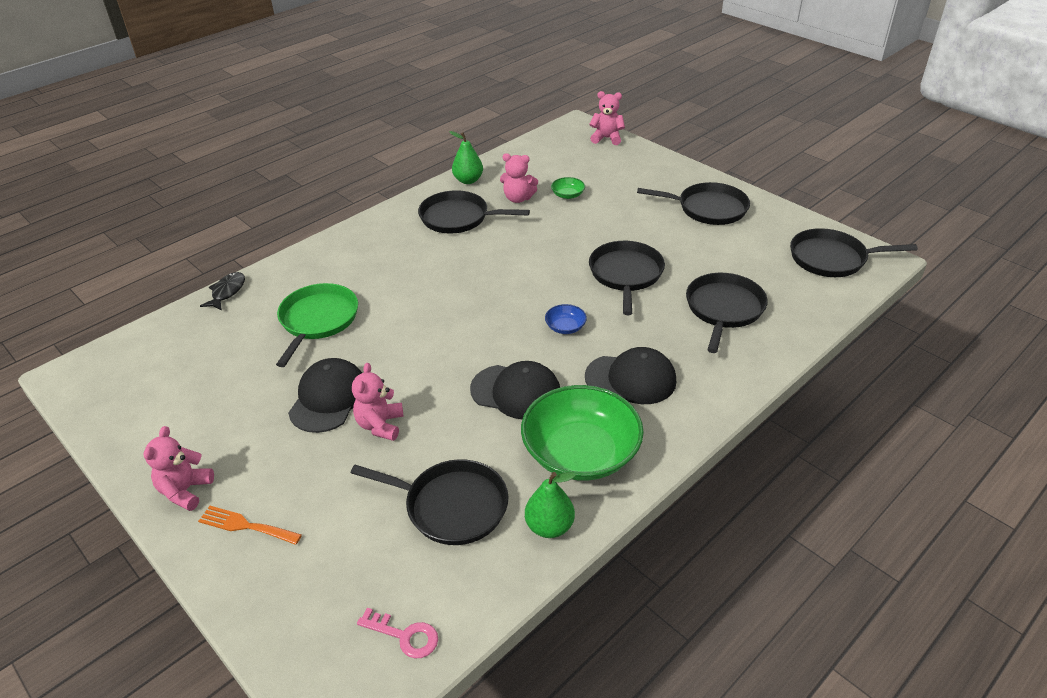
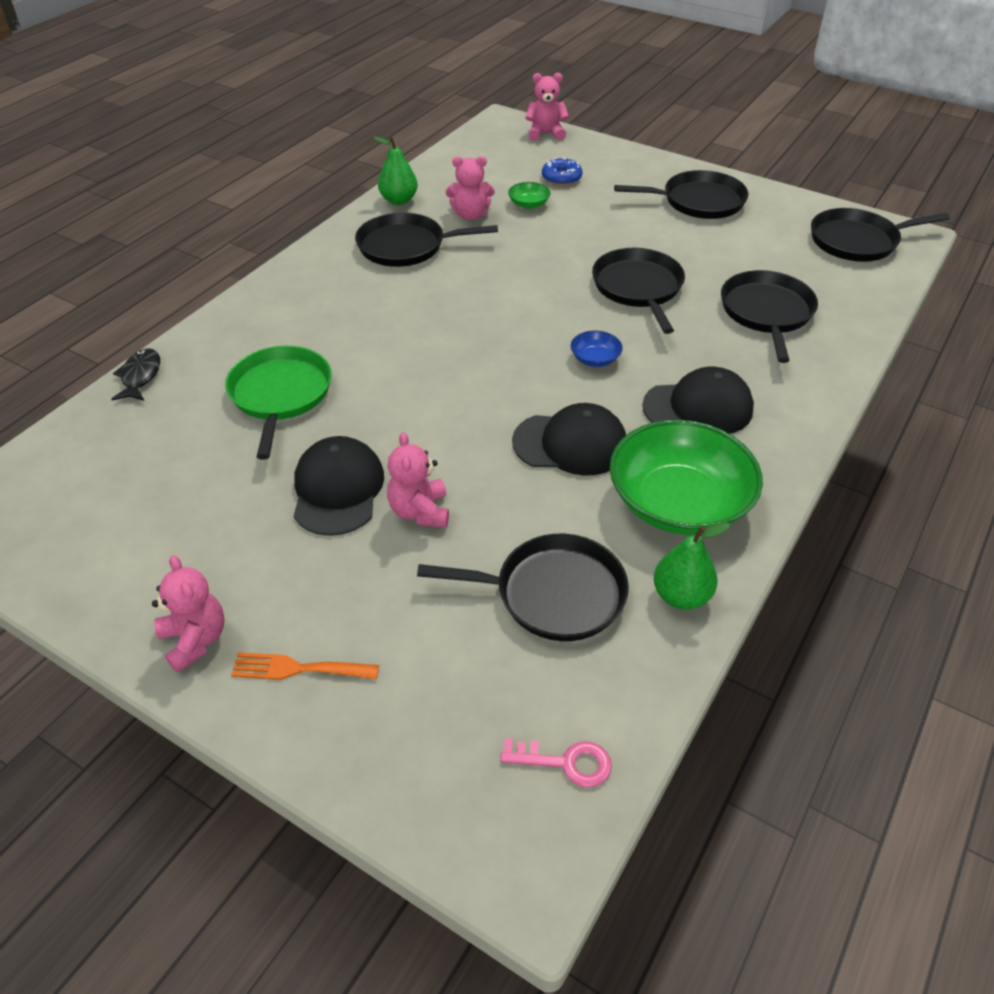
camera: 15 degrees left, 5 degrees up
(185, 491) = (195, 640): pink teddy bear -> pink teddy bear turned 150 degrees clockwise
(603, 176) = (561, 178): none -> blue donut

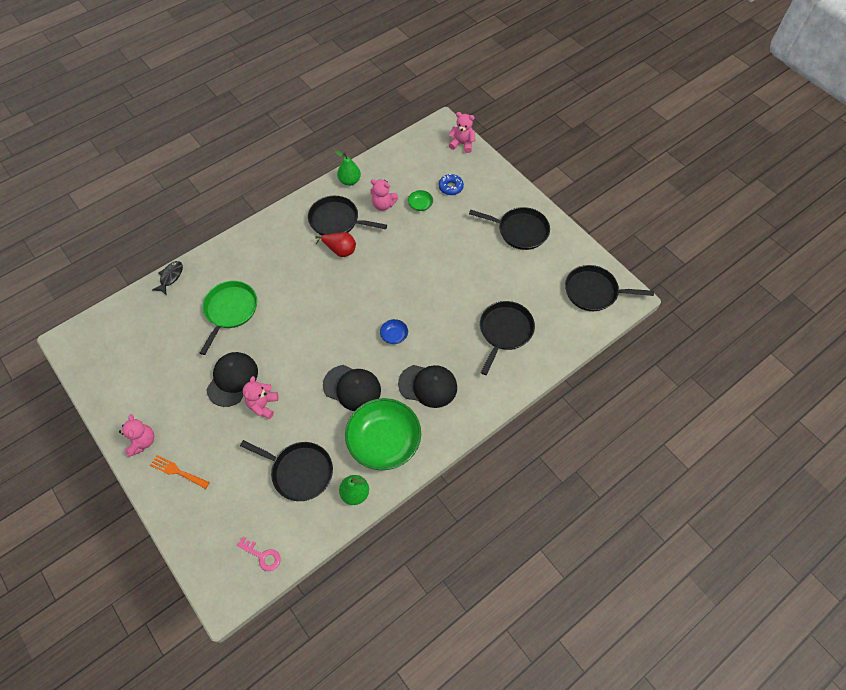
camera: 20 degrees right, 15 degrees up
(433, 278) = (340, 250): none -> red pear
(638, 288) = (445, 291): black pan -> none

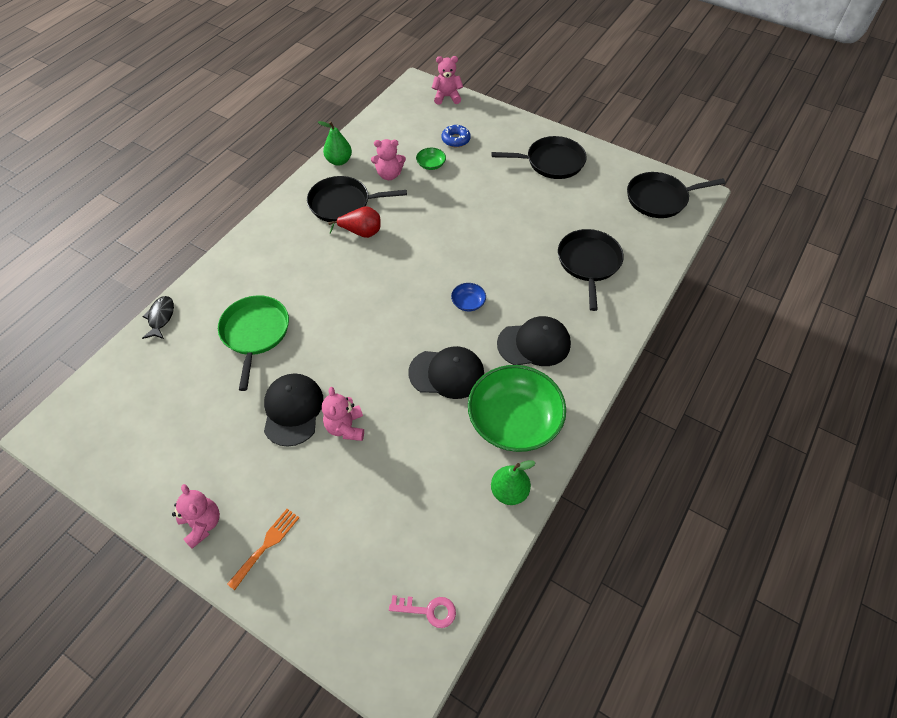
camera: 20 degrees left, 5 degrees down
(177, 471) = (266, 545): orange fork -> orange fork turned 120 degrees clockwise
(299, 472) = (428, 490): black pan -> none

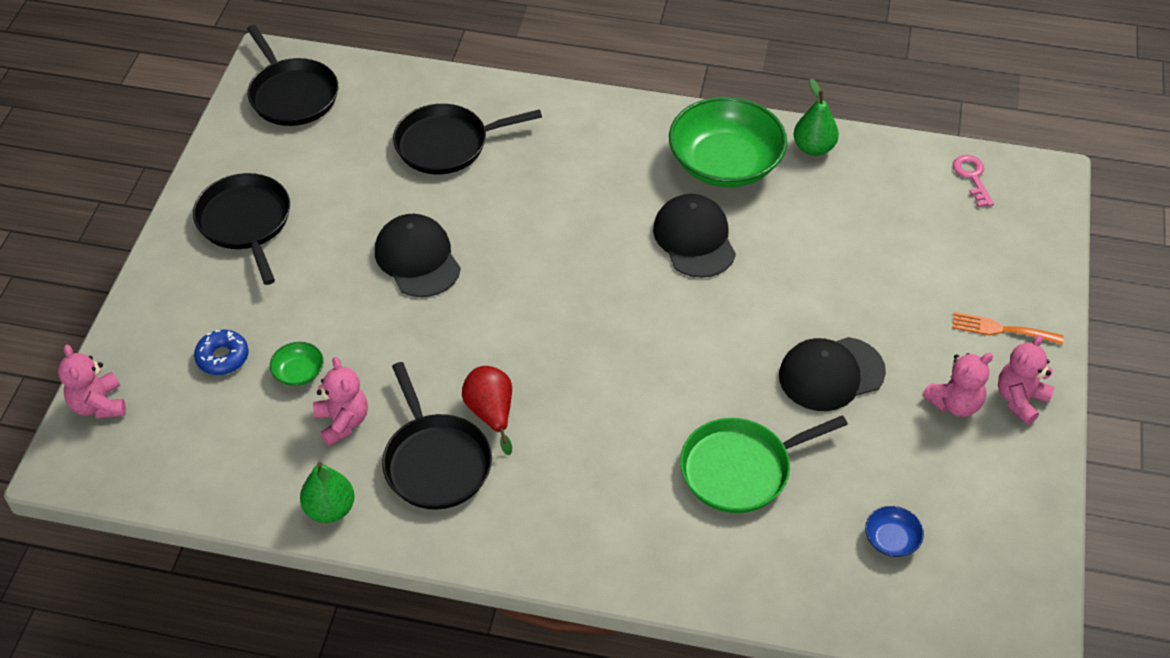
camera: 110 degrees left, 5 degrees down
(161, 317) = (777, 609): black fish -> none
(346, 427) = (822, 311): pink teddy bear -> pink teddy bear (954, 403)
(468, 303) = (572, 248): blue bowl -> blue bowl (891, 539)
(534, 344) = (607, 169): black cap -> black cap (417, 258)

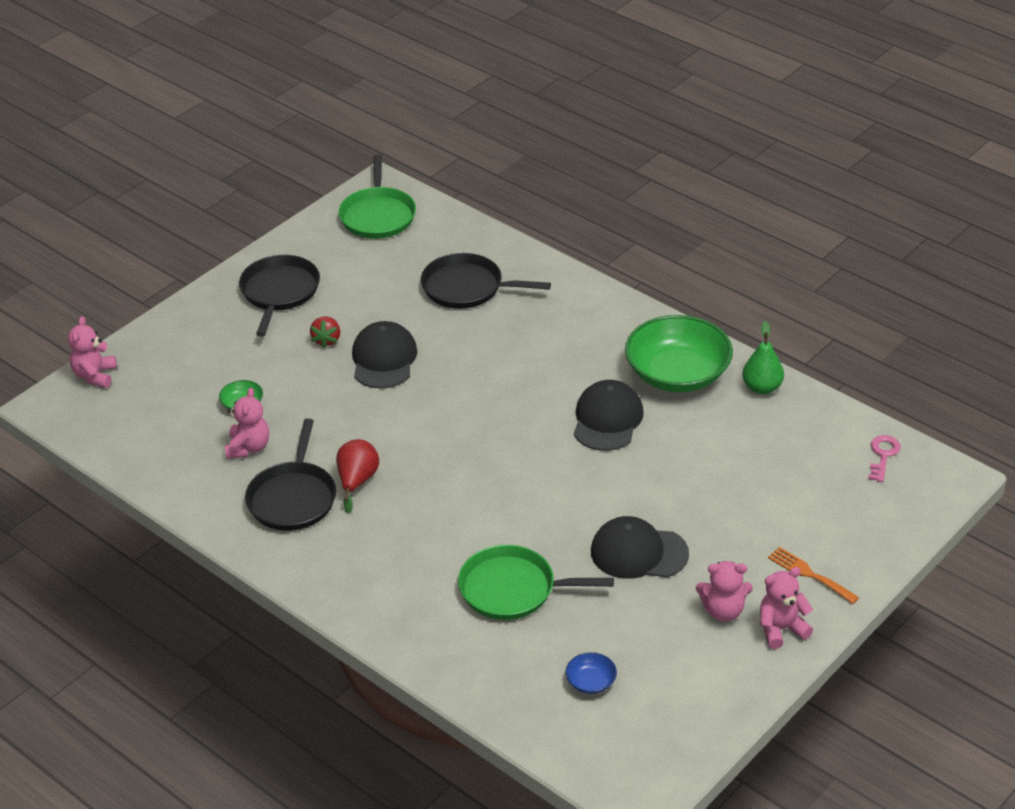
camera: 30 degrees right, 10 degrees down
(222, 357) = (198, 375): blue donut -> none
(292, 95) = (378, 215): black pan -> green pan
(330, 509) = (198, 499): green pear -> none
(339, 259) = (327, 340): none -> red strawberry

